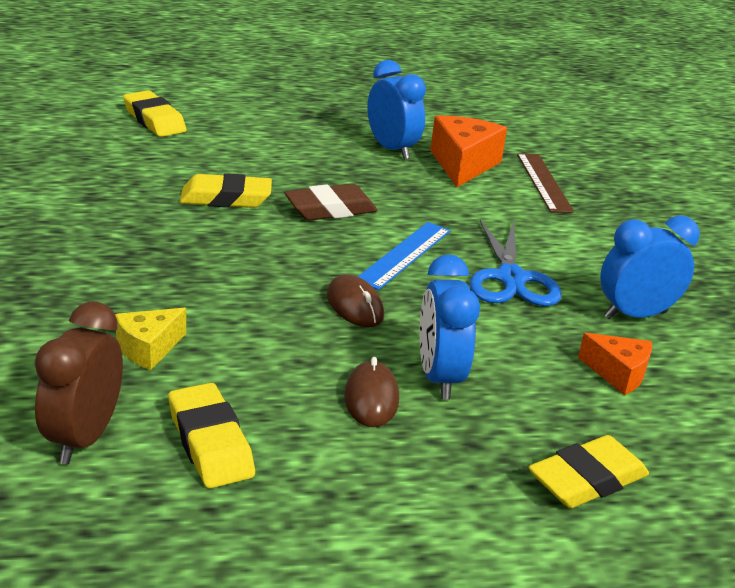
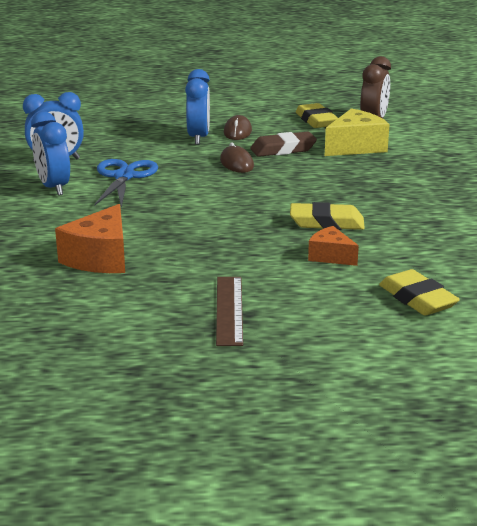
camera: 170 degrees left, 5 degrees down
(148, 348) = (355, 147): yellow cheese -> yellow cheese, size x1.67
(330, 209) = (240, 216): brown eraser -> brown eraser (283, 149)
(391, 149) = (165, 272): blue clock -> blue clock (53, 188)
(404, 255) = (193, 188): blue ruler -> none
(543, 182) = (33, 243): brown ruler -> brown ruler (229, 310)
(587, 480) = (147, 111): yellow eraser -> none
(618, 373) = (96, 139): orange cheese -> orange cheese (330, 256)

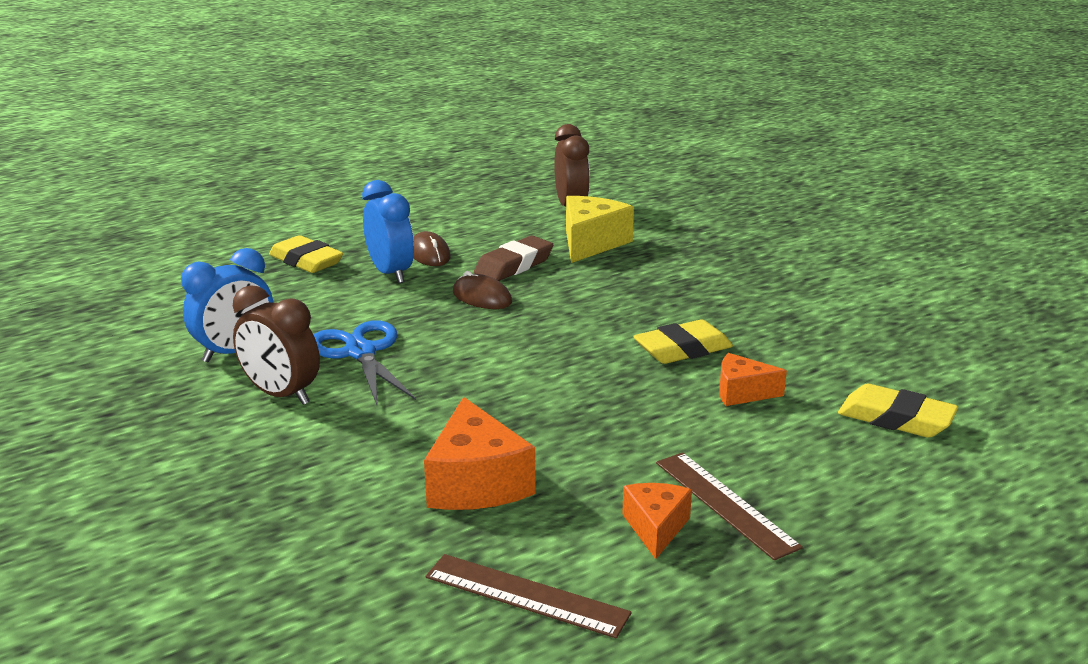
camera: 30 degrees left, 0 degrees up
(53, 188) = (281, 395): blue clock -> brown clock
(54, 317) = (526, 595): none -> brown ruler
(170, 309) = (656, 528): none -> orange cheese
(316, 121) = (505, 219): yellow eraser -> yellow eraser (306, 261)

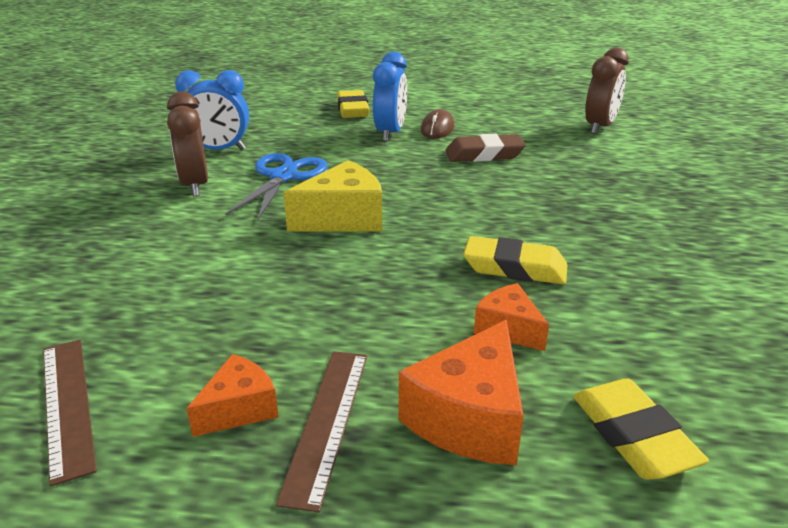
camera: 40 degrees right, 5 degrees up
(476, 483) = (191, 299): orange cheese -> orange cheese (469, 418)
(482, 297) = (423, 169): brown mouse -> none
(591, 243) = (573, 157): yellow cheese -> yellow cheese (343, 218)

